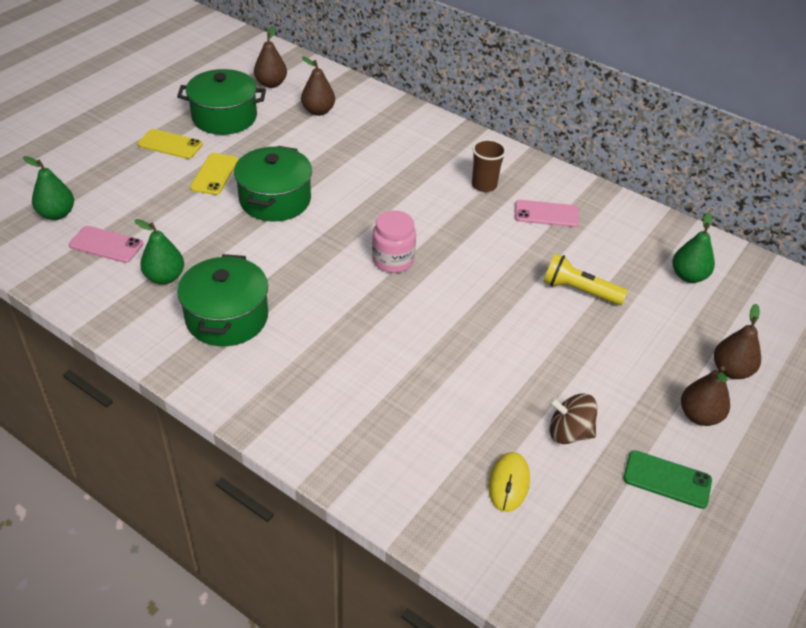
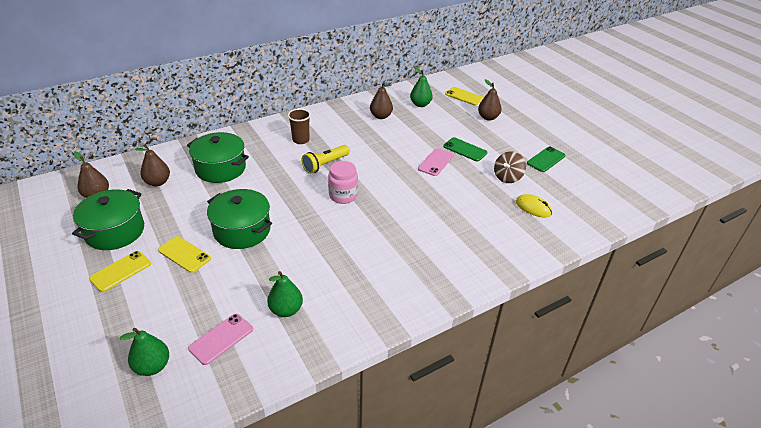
camera: 65 degrees left, 5 degrees down
(227, 317) = (350, 285): green pot -> green pot (220, 168)
(546, 214) = (343, 128): pink phone -> pink phone (436, 162)
(579, 291) = (411, 139): yellow flashlight -> yellow flashlight (325, 164)
(604, 361) = (465, 149): none -> green phone
(699, 416) = (511, 136): brown pear -> brown pear (381, 116)
(769, 323) = (464, 96): none -> yellow phone

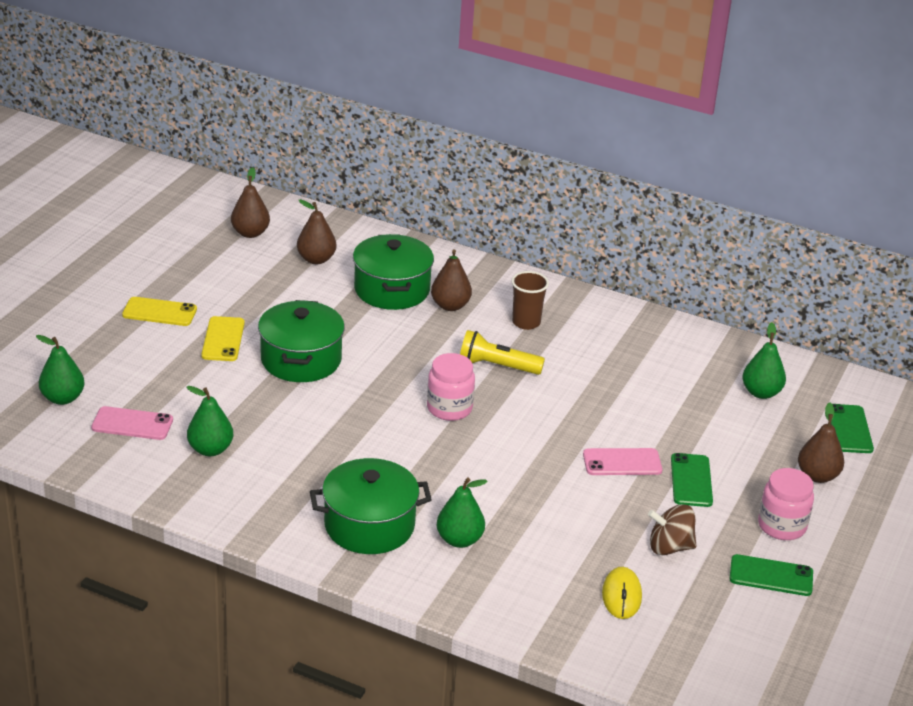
camera: 55 degrees right, 5 degrees down
(115, 231) = (210, 276): green pot -> green pot (369, 525)
(381, 116) = (675, 367): brown pear -> brown pear (450, 306)
(454, 242) = (459, 540): none -> green pear
(464, 96) = (849, 429): yellow phone -> green phone
(514, 141) = (781, 526): none -> pink jar

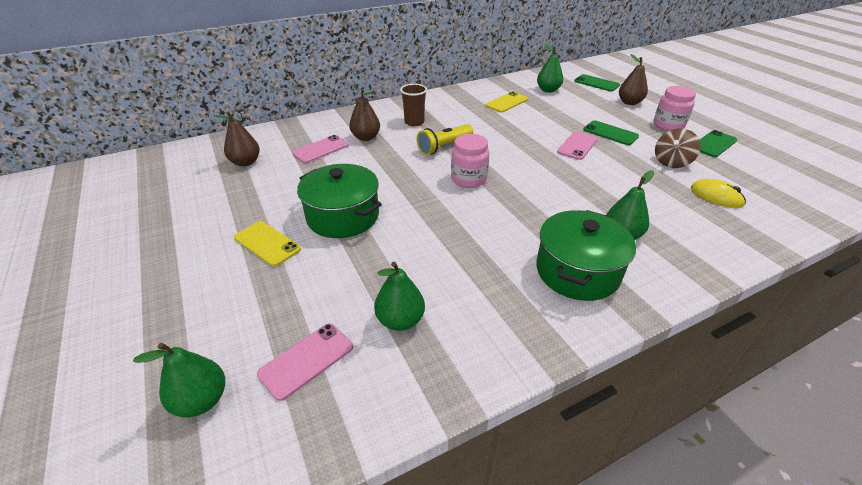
camera: 50 degrees left, 5 degrees up
(159, 312) = (182, 262): yellow phone -> yellow phone (506, 102)
(250, 233) = (172, 175): brown pear -> none
(392, 289) = (320, 149): green pot -> pink phone

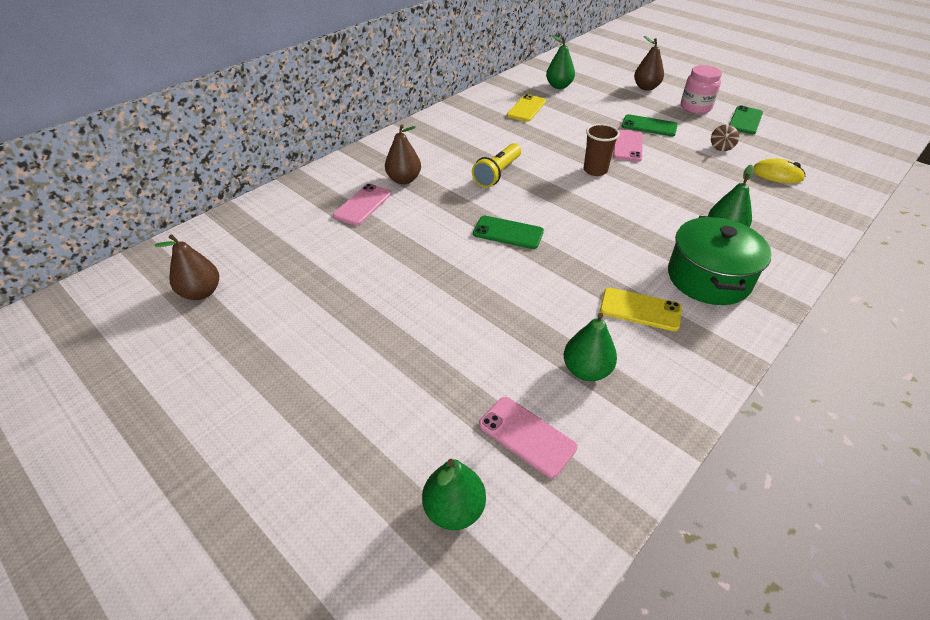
camera: 20 degrees left, 5 degrees up
(245, 162) = (284, 240): brown pear -> brown pear (201, 292)
(267, 243) = (389, 329): yellow phone -> yellow phone (640, 309)
(306, 360) = (526, 436): pink phone -> pink phone turned 75 degrees counterclockwise
(343, 216) = (448, 278): green pot -> none
(414, 122) = (444, 150): brown cup -> brown cup (595, 170)
(468, 179) = (548, 206): pink jar -> none
(596, 83) = (601, 70): green phone -> green phone (508, 233)
(671, 162) = (721, 147): brown spinning top -> brown spinning top, size x0.65

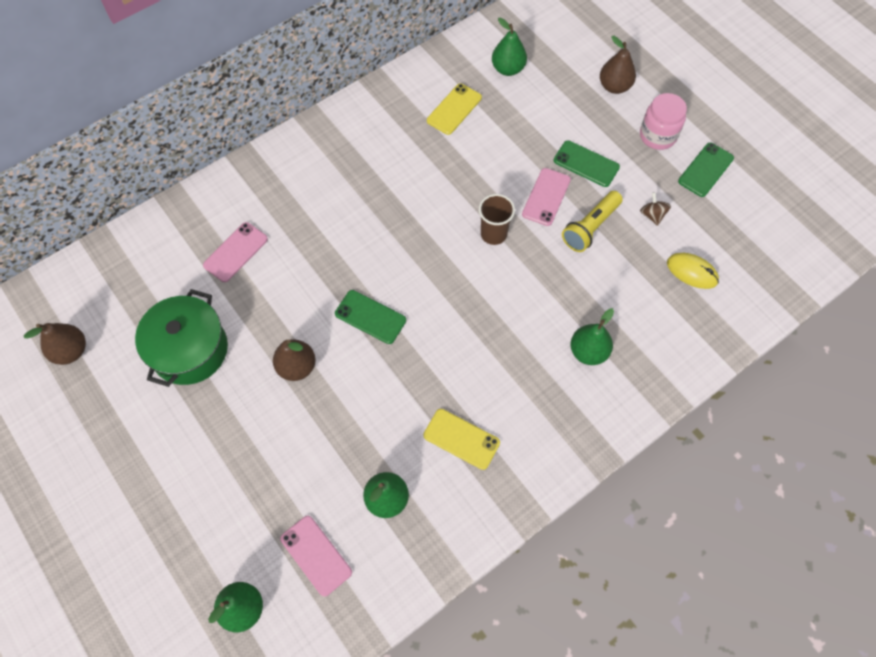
camera: 10 degrees right, 20 degrees up
(404, 180) = (285, 218): brown pear -> brown pear (297, 367)
(497, 173) = (386, 223): yellow flashlight -> yellow flashlight (590, 227)
(708, 278) = (544, 410): green pot -> green pot (189, 350)
(721, 147) = (652, 215): brown spinning top -> brown spinning top turned 135 degrees clockwise

